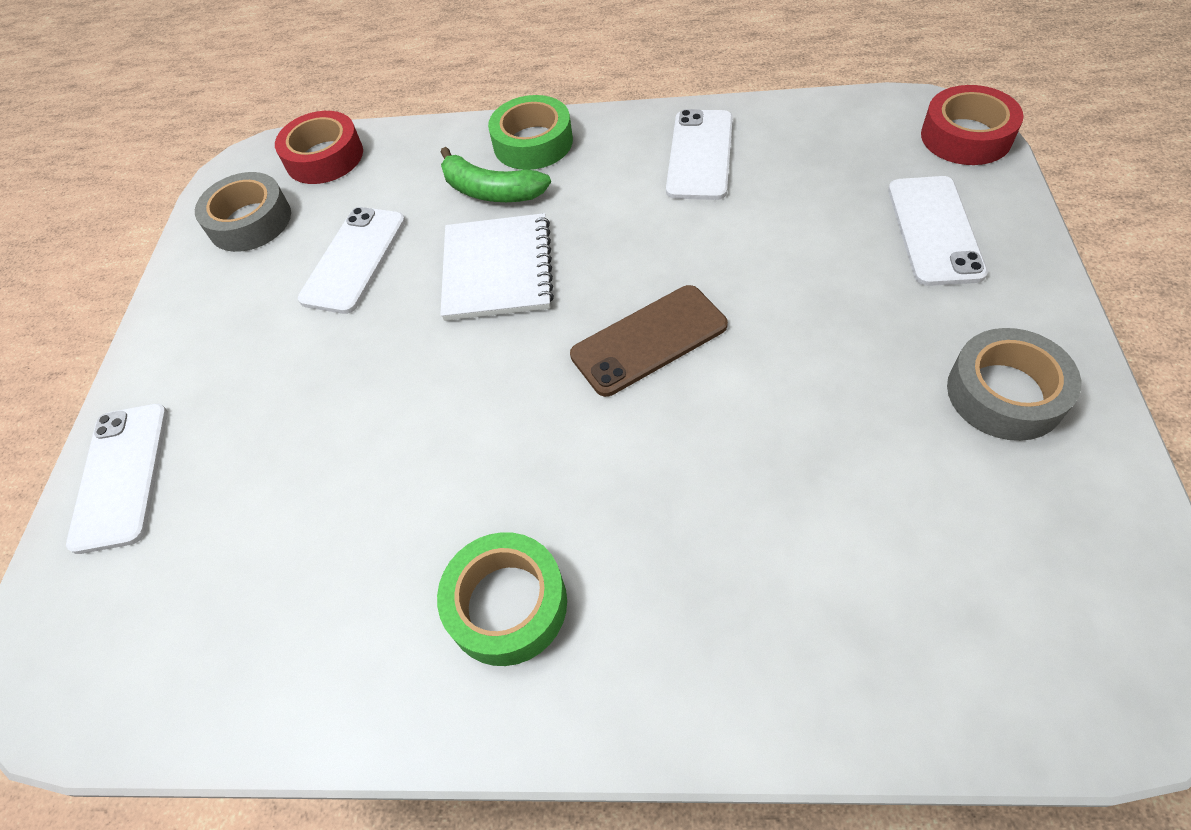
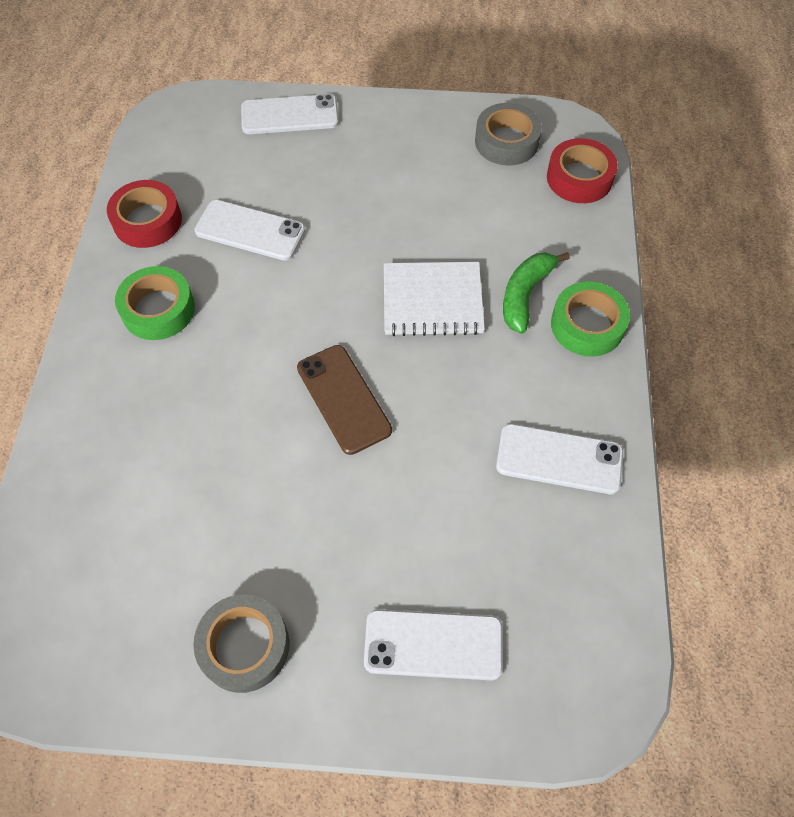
camera: 85 degrees right, 5 degrees up
(354, 259) = (456, 209): white phone -> white phone (250, 230)
(966, 136) = (568, 718): red tape -> red tape (147, 221)

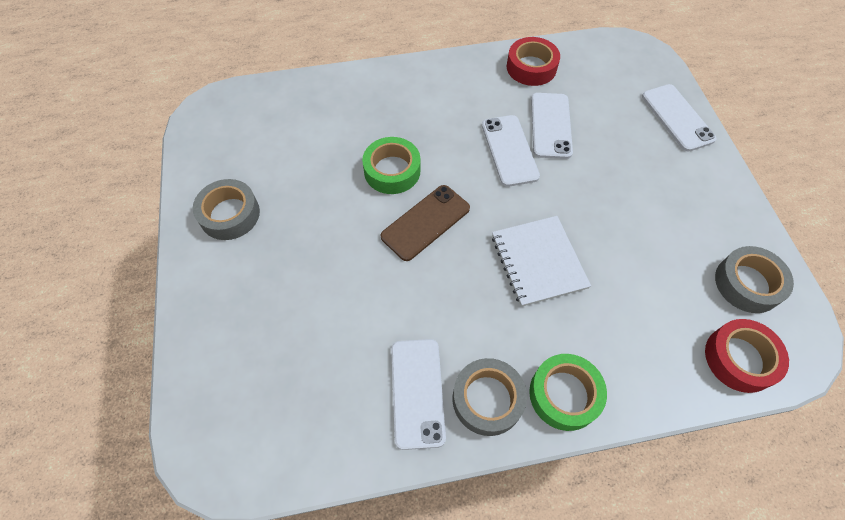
camera: 75 degrees right, 0 degrees up
(158, 309) = (461, 96): green tape -> green tape (392, 171)
(433, 645) = (244, 328): white phone -> white phone (509, 150)
(525, 295) = (575, 334): green banana -> none
(579, 394) = (487, 399): none -> grey tape

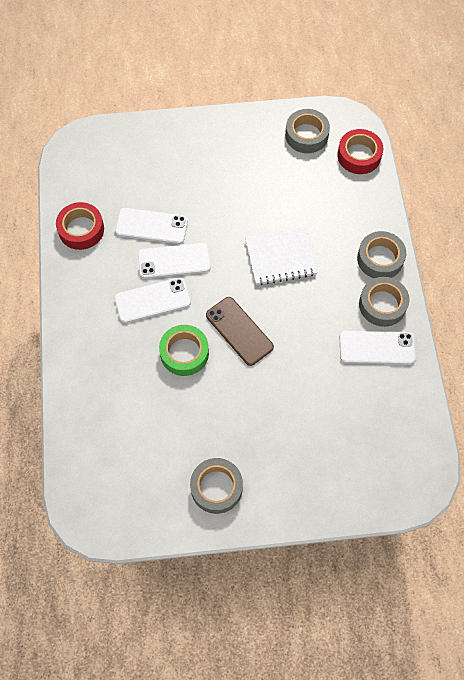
camera: 85 degrees left, 5 degrees up
(564, 394) = (380, 259): green tape -> grey tape
(677, 117) = (156, 136): white phone -> white phone (152, 300)

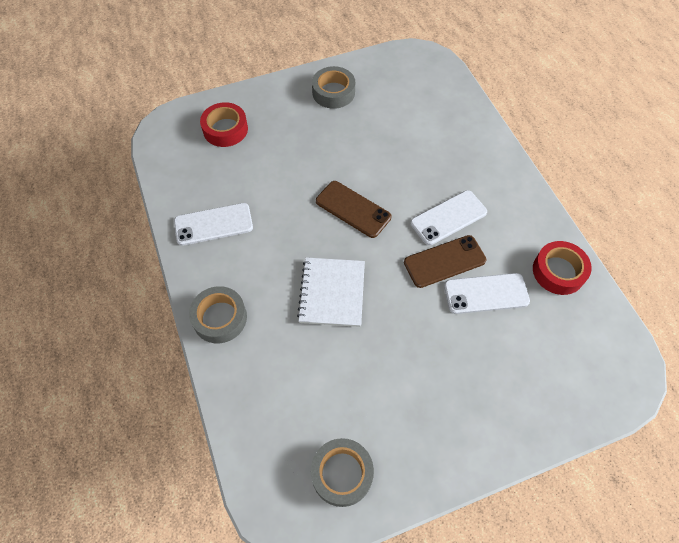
camera: 165 degrees right, 5 degrees down
(174, 261) = (444, 261): white phone -> brown phone
(184, 353) = (398, 179): green tape -> none
(280, 257) = (332, 293): white notebook -> white notebook turned 60 degrees counterclockwise
(359, 155) = (264, 458): red tape -> red tape (225, 129)
(382, 305) = (212, 267): grey tape -> none

